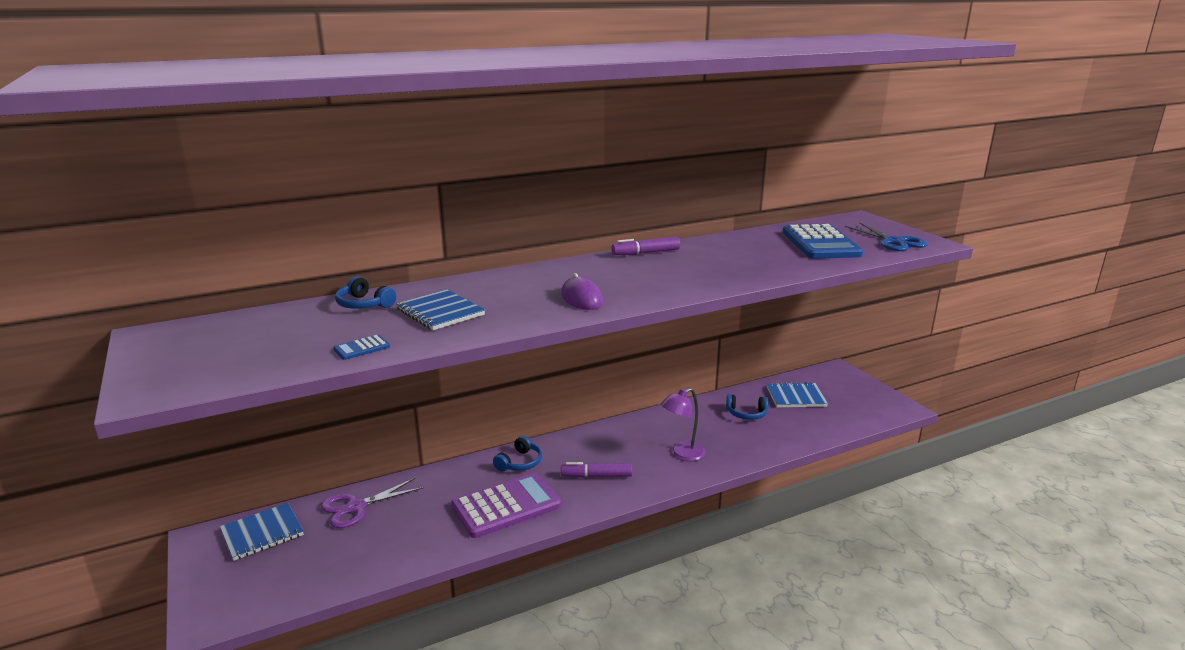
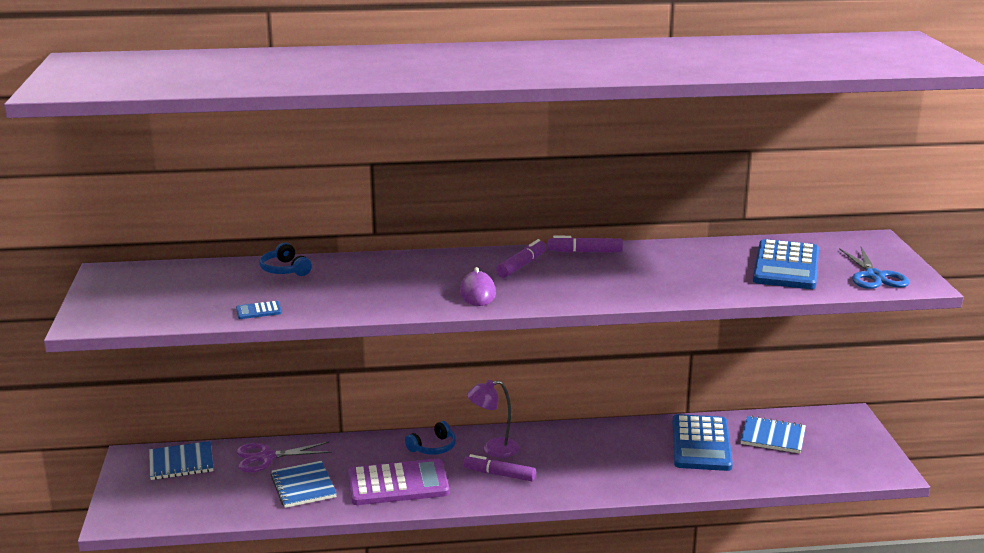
camera: 20 degrees right, 0 degrees up
(440, 312) = (343, 287): blue notebook -> blue notebook (303, 486)
(600, 270) = (522, 265): none -> purple marker
(682, 454) = (600, 471): purple lamp -> purple lamp (493, 449)
(746, 414) = (701, 444): blue headphones -> blue calculator

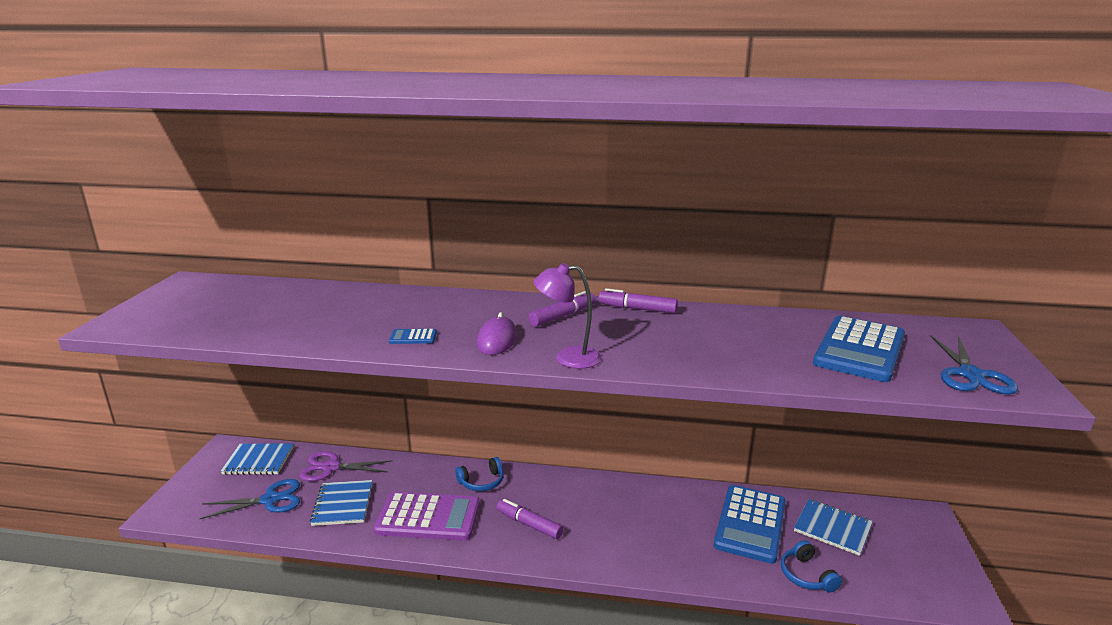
camera: 15 degrees right, 0 degrees up
(223, 494) = (270, 500): none -> blue scissors
(258, 311) = (271, 333): blue calculator -> blue calculator (413, 337)
(285, 270) = (336, 295): blue headphones -> blue headphones (806, 575)
(493, 449) = (537, 493): purple lamp -> purple lamp (568, 358)

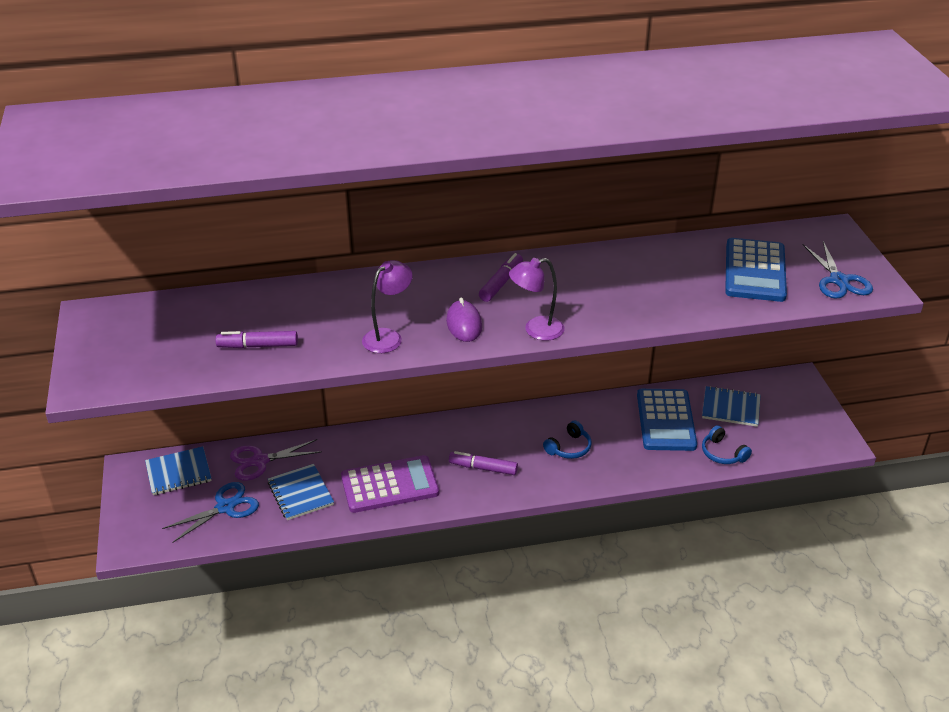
camera: 20 degrees left, 15 degrees up
(413, 337) = (388, 337): blue calculator -> purple lamp
(482, 482) = (417, 439): blue headphones -> blue headphones (569, 448)
(637, 309) = (560, 260): purple marker -> purple marker (258, 346)

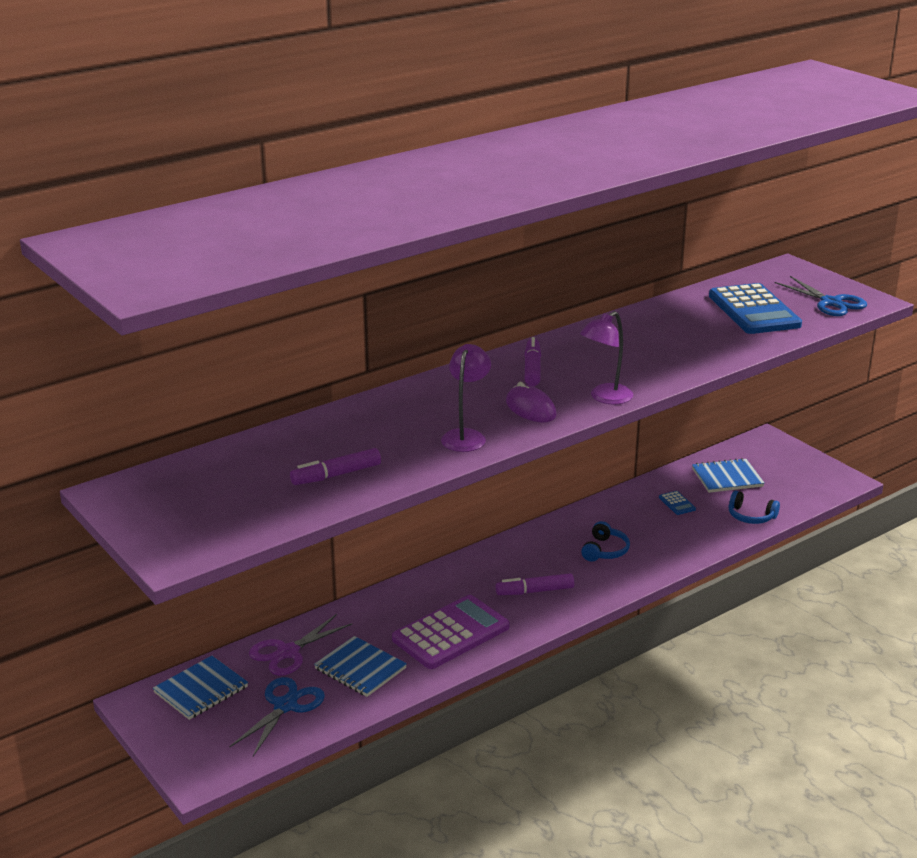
camera: 25 degrees left, 10 degrees down
(666, 420) = (677, 503): blue calculator -> blue calculator, size x0.40

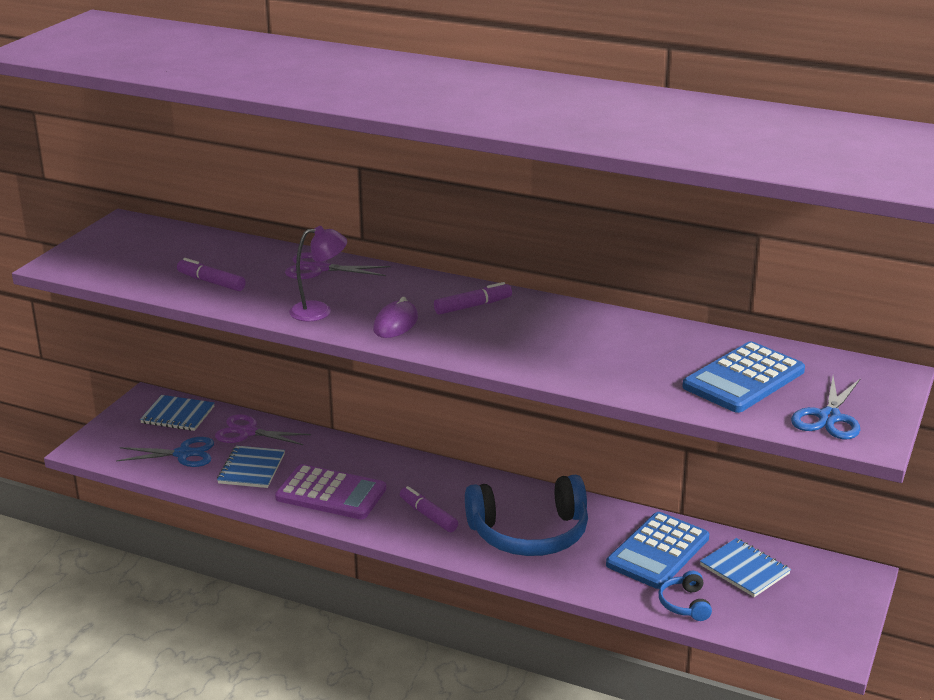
camera: 60 degrees right, 0 degrees up
(373, 415) = (320, 269): none -> purple scissors
(605, 398) = (452, 350): purple lamp -> none
(605, 550) = (529, 533): blue headphones -> blue headphones, size x2.27
(677, 503) = (658, 551): blue calculator -> blue calculator, size x2.50

